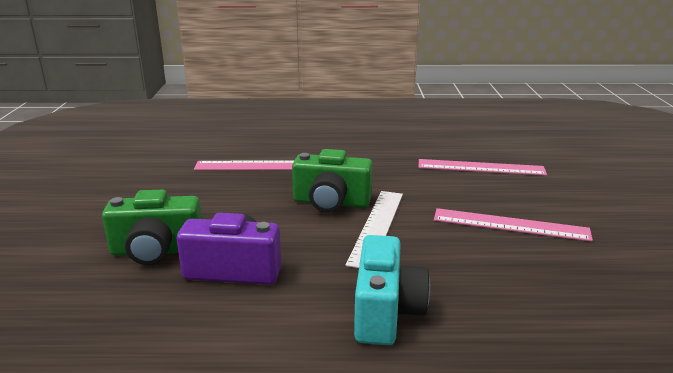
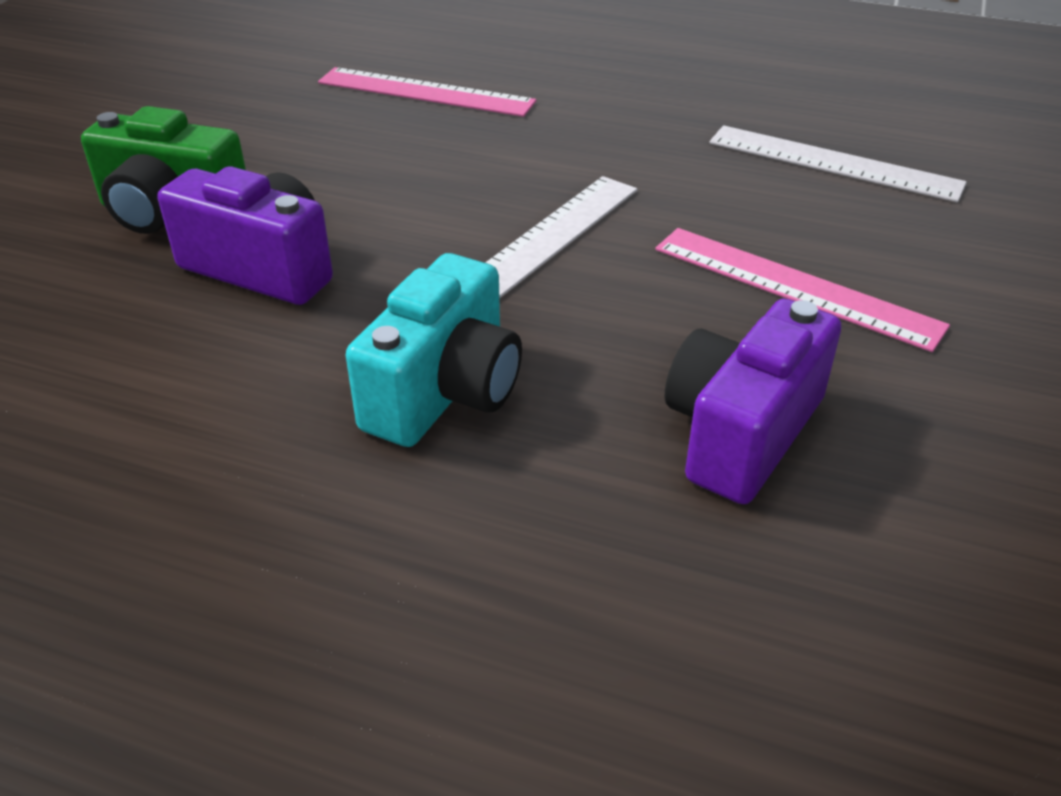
camera: 20 degrees right, 15 degrees up
(331, 202) = (499, 182): green camera -> none
(481, 167) = (833, 163): pink ruler -> white ruler
(543, 297) = (741, 432): none -> purple camera

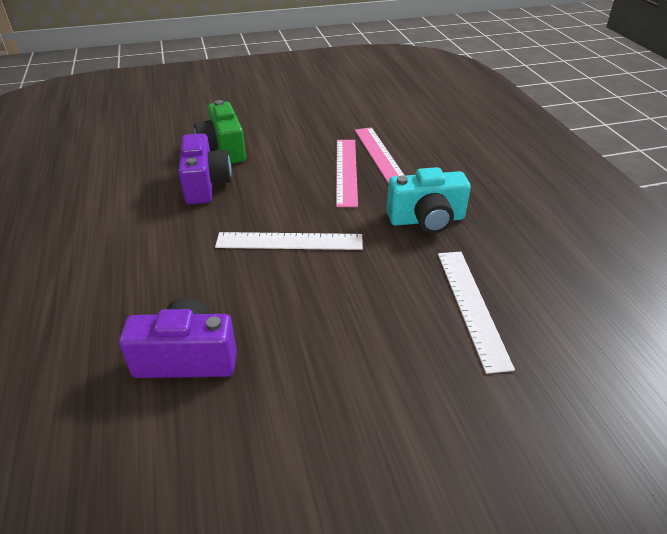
camera: 55 degrees right, 0 degrees up
(445, 392) = (158, 262): turquoise camera -> turquoise camera (426, 220)
(795, 286) = (325, 334): pink ruler -> pink ruler (346, 171)

